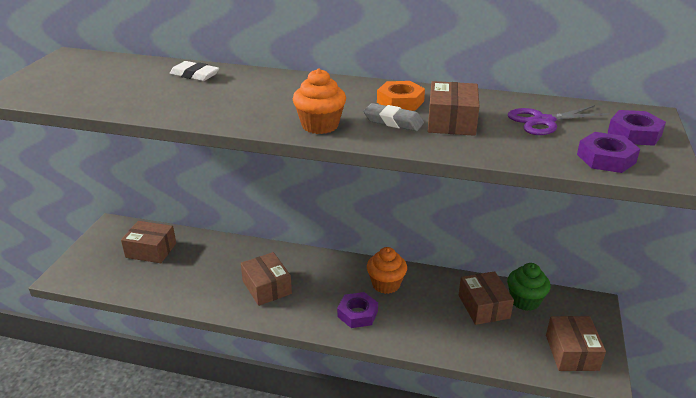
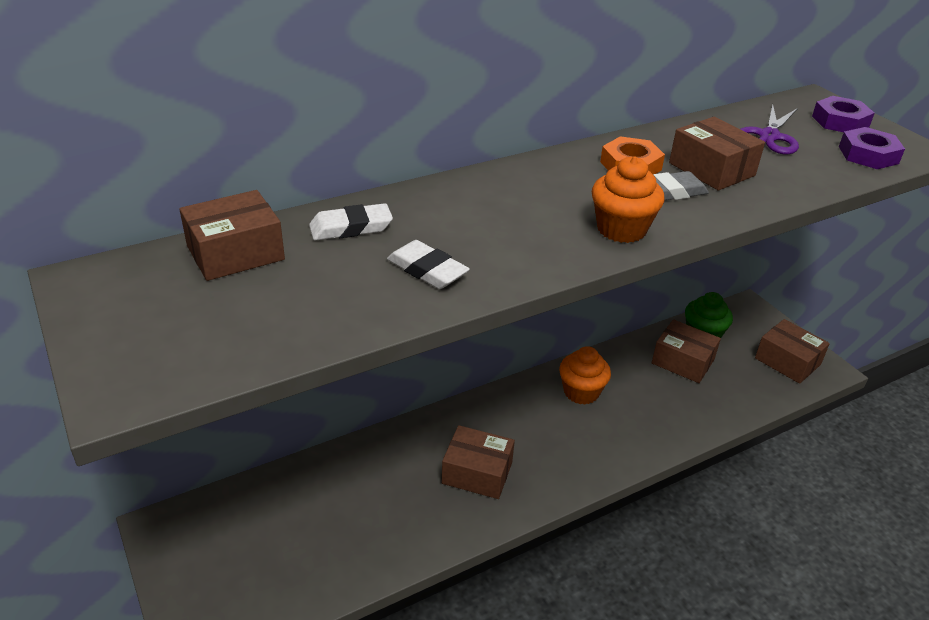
camera: 45 degrees left, 5 degrees up
(151, 250) = (272, 522): brown box -> brown box (235, 253)
(187, 102) = (427, 270): none -> white eraser
(357, 314) = (599, 440): purple nut -> none

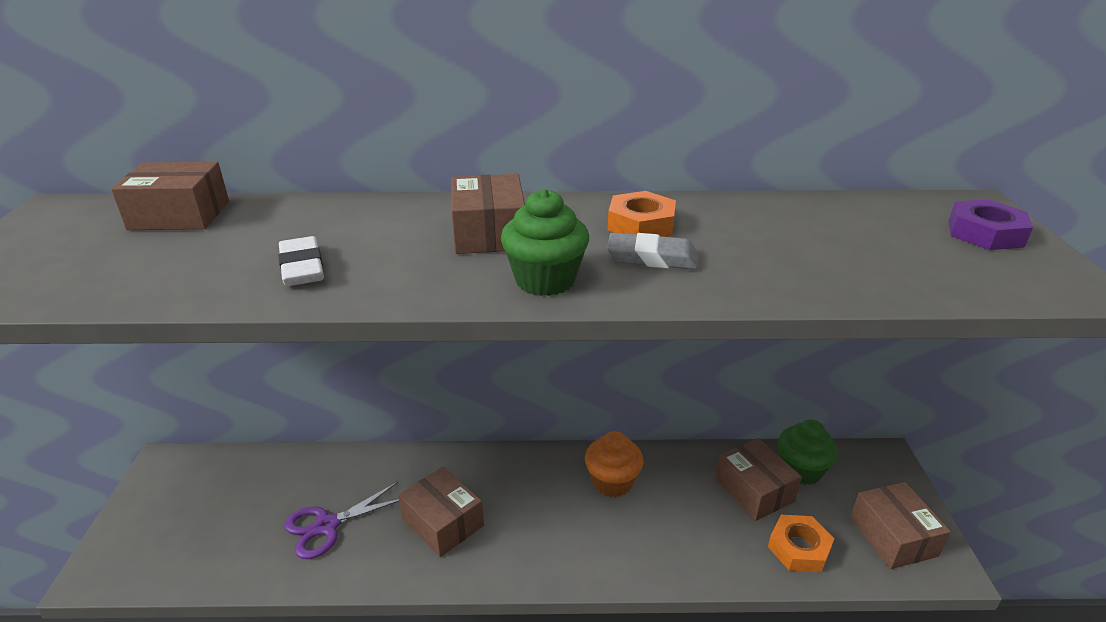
camera: 30 degrees right, 5 degrees down
(351, 228) = (294, 218): white eraser -> none
(621, 229) = (545, 280): orange cupcake -> green cupcake
(711, 169) = (735, 247): brown box -> brown box (489, 233)
(738, 391) = (799, 548): none -> orange nut
(769, 136) = (857, 230): purple scissors -> purple scissors (327, 526)
(868, 155) = (984, 276): purple nut -> none

